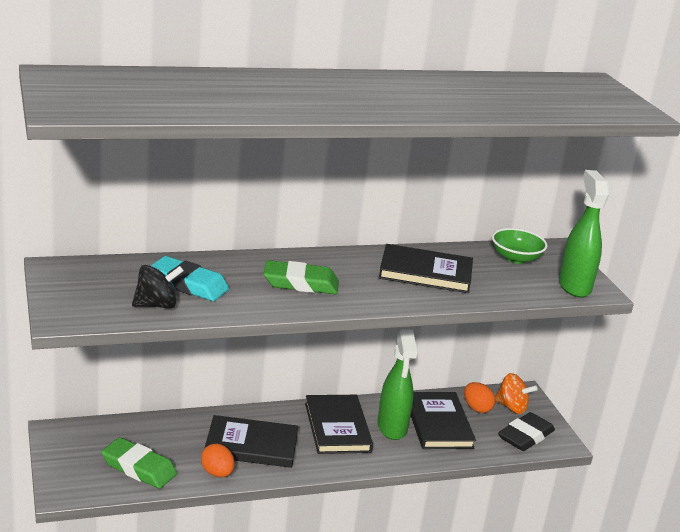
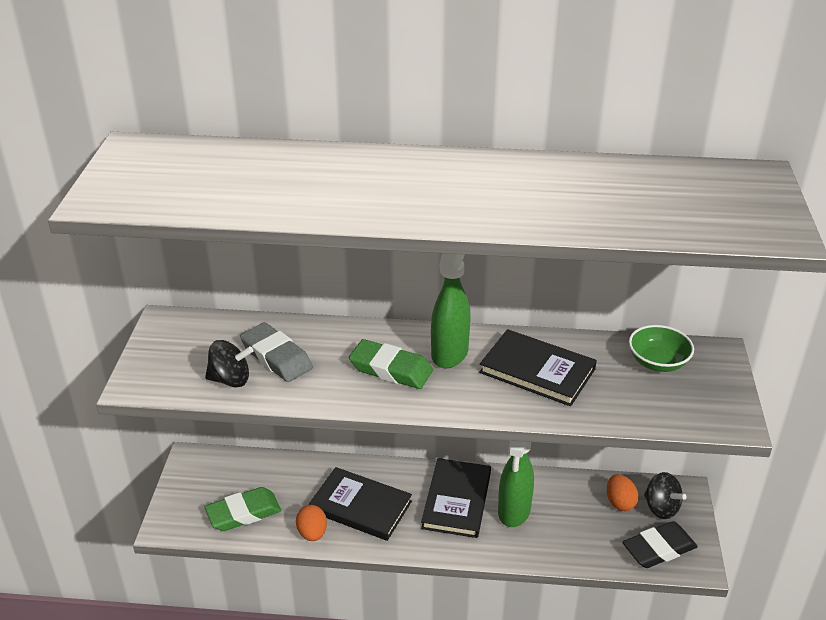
camera: 25 degrees right, 10 degrees up
(139, 468) = (243, 513): green eraser -> green eraser turned 75 degrees counterclockwise
(188, 284) = (276, 357): turquoise eraser -> grey eraser
(438, 424) = (567, 515): black book -> none
(511, 407) = (661, 508): orange spinning top -> black spinning top
(574, 286) = (707, 412): green spray bottle -> green spray bottle (450, 353)

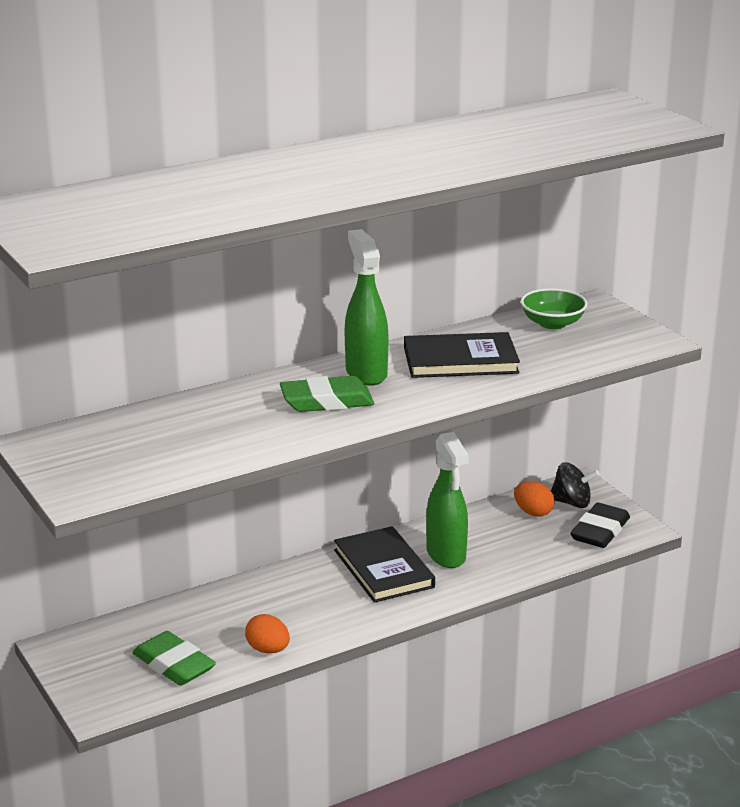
camera: 35 degrees left, 10 degrees down
(230, 380) = (176, 459): black spinning top -> none
(243, 513) = (174, 665): green eraser -> green eraser turned 75 degrees counterclockwise
(276, 357) = (200, 429): grey eraser -> none
(360, 506) = (293, 610): black book -> none

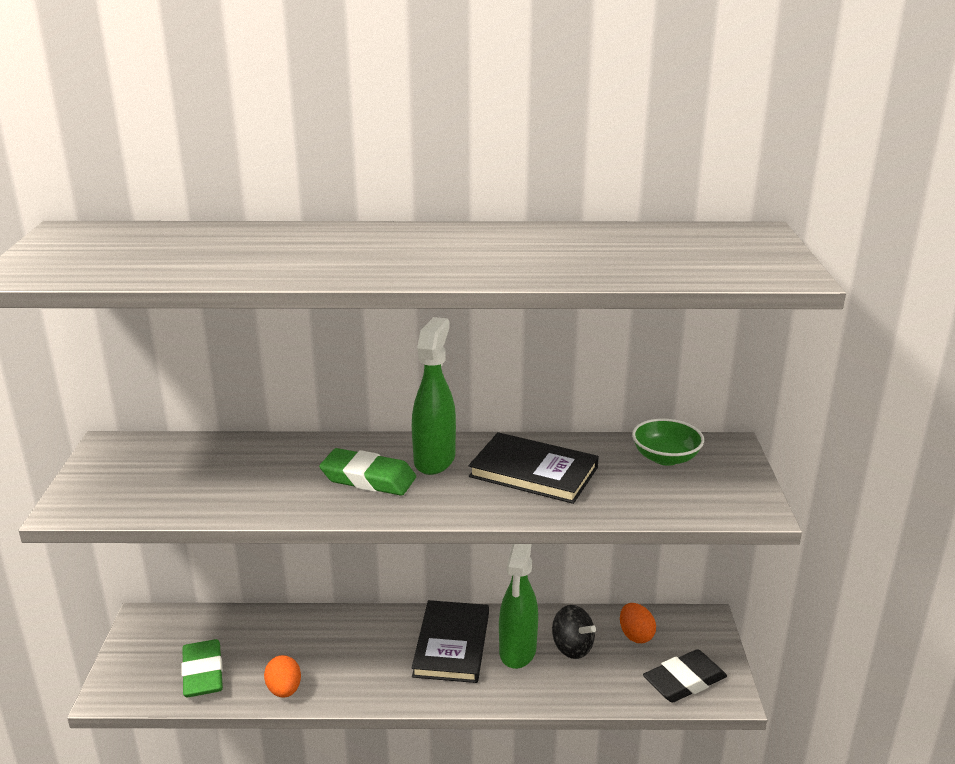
camera: 30 degrees right, 0 degrees up
(572, 503) = (682, 638): black spinning top -> black spinning top (572, 648)

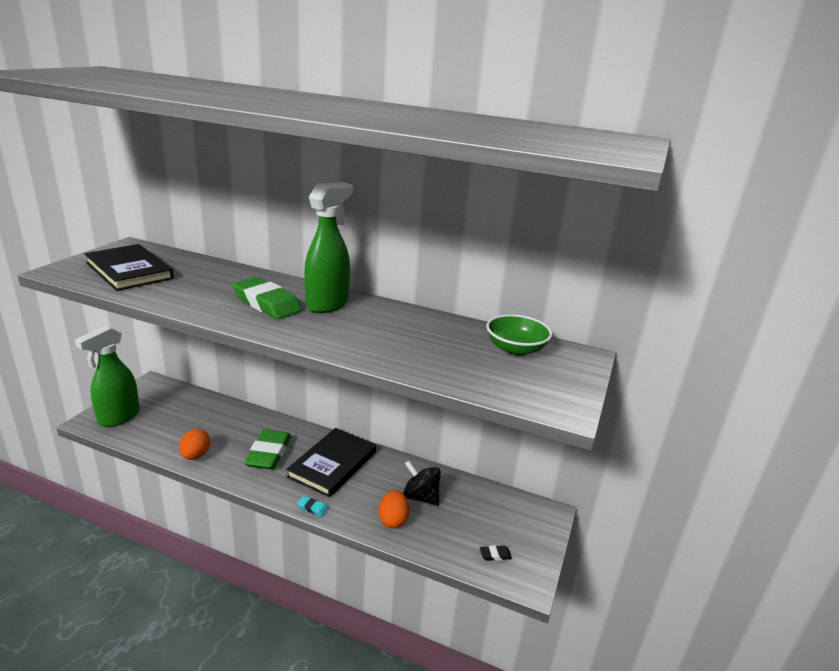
camera: 20 degrees right, 0 degrees up
(203, 673) = (156, 427): green eraser -> green eraser (269, 453)
(467, 701) = (312, 508): none -> turquoise eraser
(517, 652) = (376, 485): green spray bottle -> green spray bottle (118, 418)
(533, 472) = (394, 331): black book -> black book (129, 271)
(572, 648) = (421, 497): black spinning top -> black spinning top turned 150 degrees clockwise
(635, 635) = (479, 505): orange egg -> orange egg (393, 520)
(684, 681) = (495, 555): black eraser -> black eraser, size x0.41

